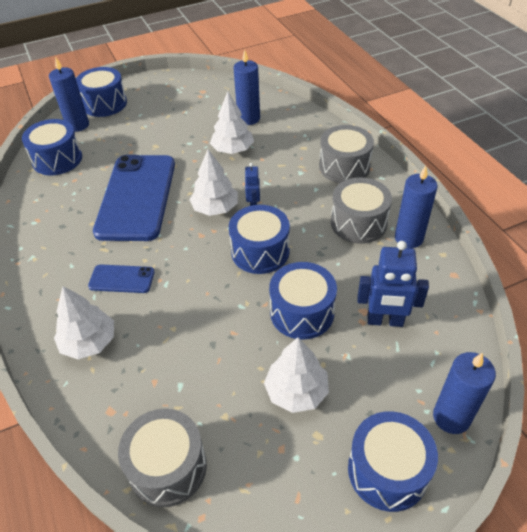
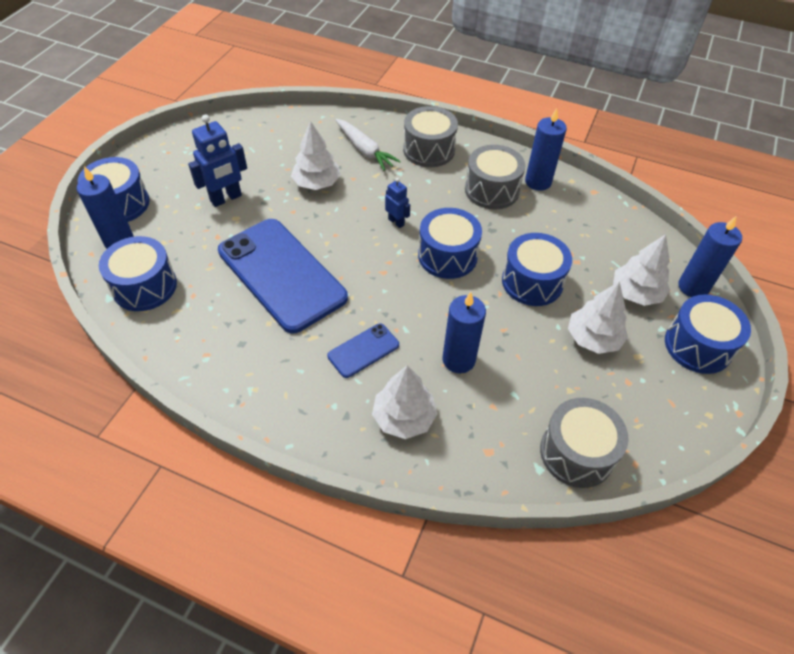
camera: 45 degrees left, 5 degrees up
(215, 208) = (367, 243): white tree -> white tree (636, 293)
(248, 118) = (295, 147): blue candle -> blue candle (458, 360)
(294, 143) = (364, 150): none -> white carrot
(385, 321) = (590, 251): blue robot -> blue robot (226, 198)

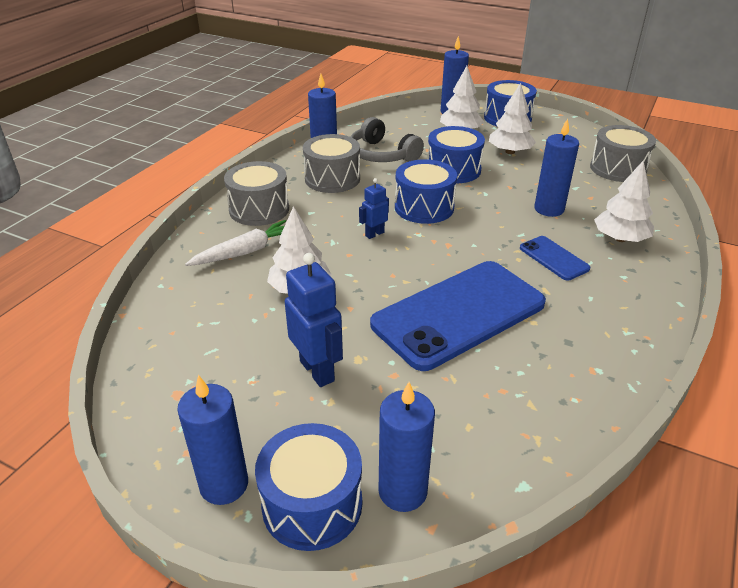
camera: 85 degrees left, 15 degrees down
(142, 169) = (224, 484): none -> blue candle
(144, 286) = (495, 444): blue drum -> none
(553, 224) = (382, 154): none -> grey headphones

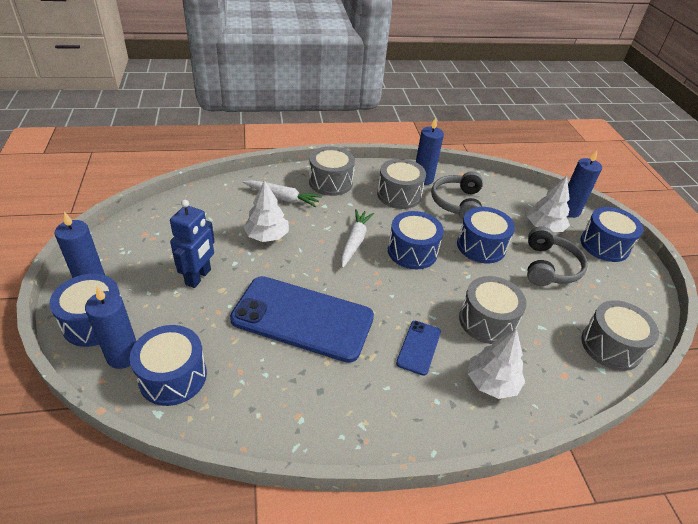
camera: 50 degrees right, 5 degrees up
(374, 234) = (354, 242): blue robot -> white carrot
(473, 452) = (173, 376): none -> blue drum
(510, 152) = (549, 267): white tree -> grey headphones
(549, 209) = (487, 321): blue candle -> grey drum

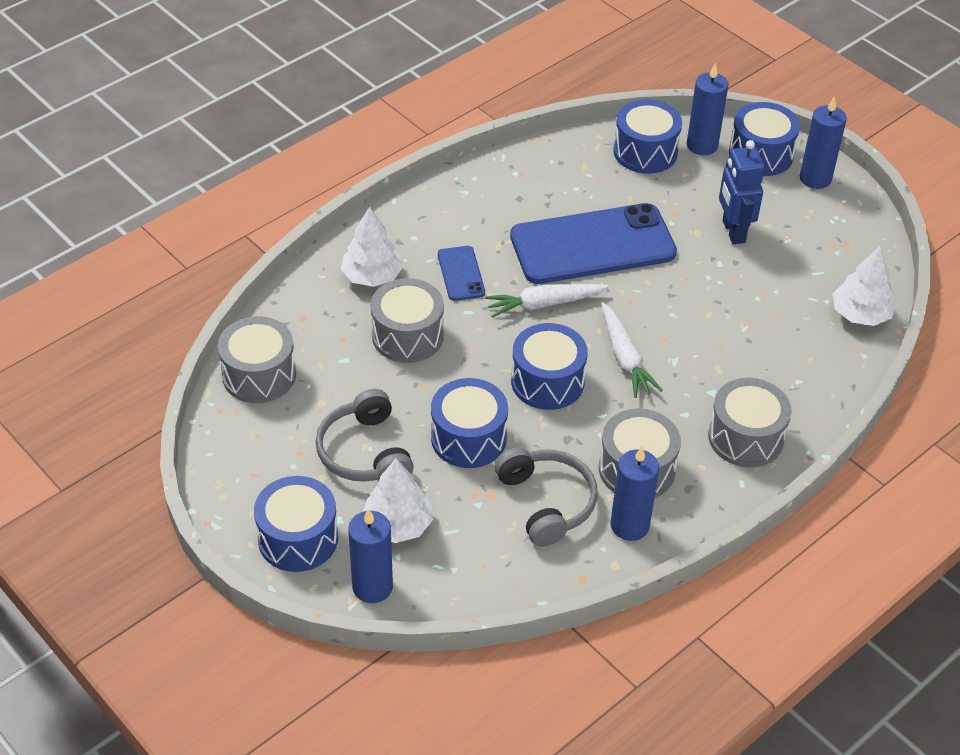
camera: 150 degrees right, 5 degrees up
(267, 236) = (726, 311): white tree -> white tree (860, 314)
(282, 198) = (772, 373): white carrot -> white carrot (544, 304)

